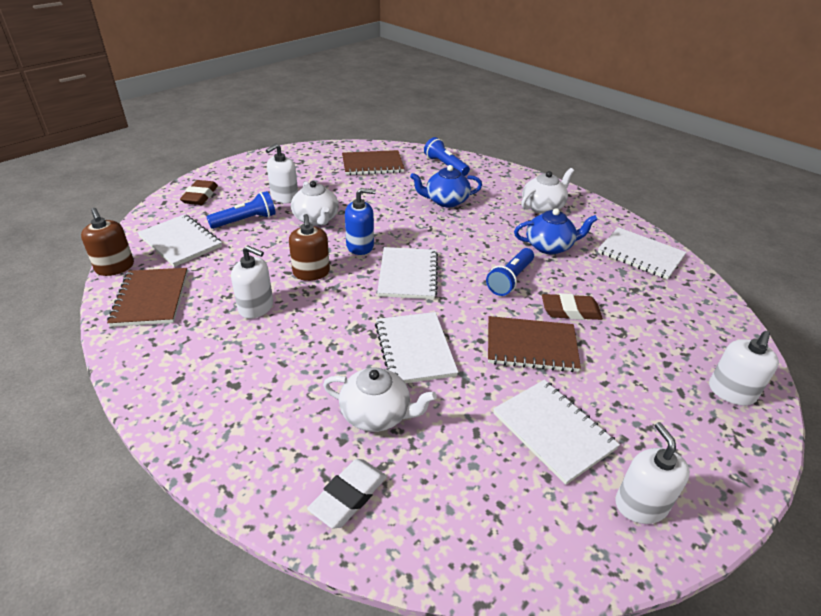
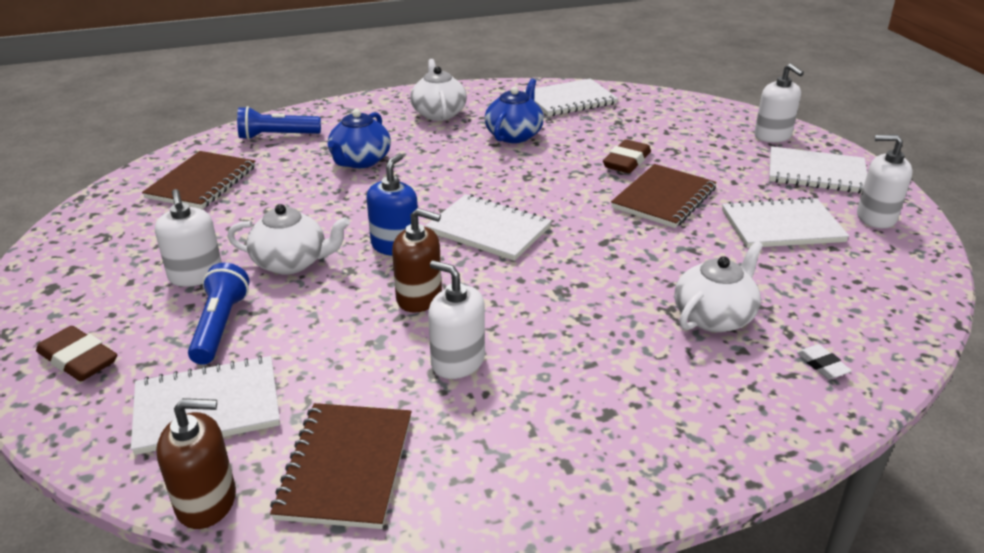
camera: 60 degrees left, 5 degrees down
(151, 298) = (346, 467): brown notebook -> brown notebook turned 75 degrees clockwise
(256, 307) = (457, 361): white soap dispenser -> white soap dispenser turned 105 degrees counterclockwise
(348, 496) = (822, 365): white eraser -> white eraser, size x0.57
(414, 349) = (626, 264): white notebook -> white notebook (816, 173)
(510, 279) = (551, 174): blue flashlight -> none

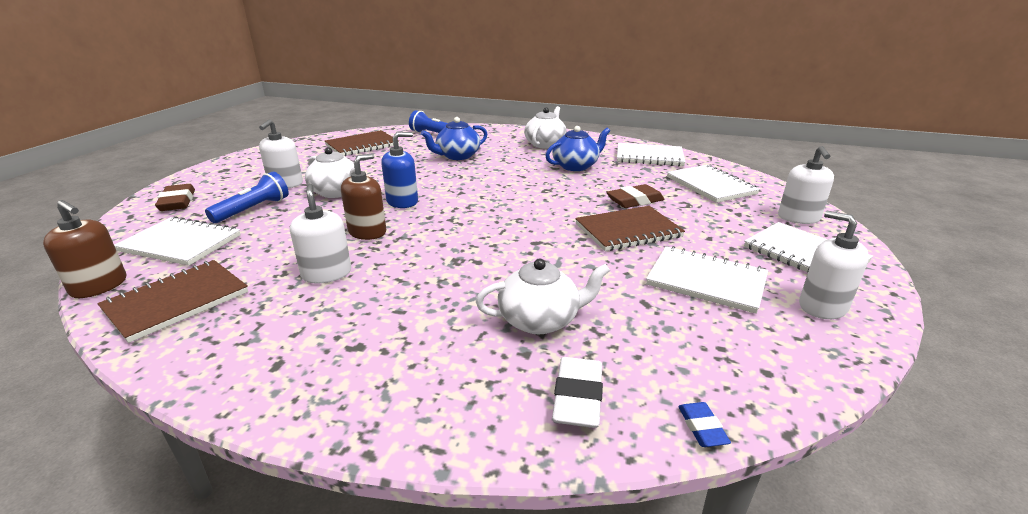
camera: 35 degrees right, 5 degrees down
(419, 297) = (367, 232): brown soap dispenser -> brown soap dispenser turned 105 degrees counterclockwise
(488, 230) = (470, 211): white notebook -> white notebook (710, 185)
(822, 365) = (578, 397): white eraser -> white eraser, size x1.76
(914, 346) = (702, 428): none -> blue eraser

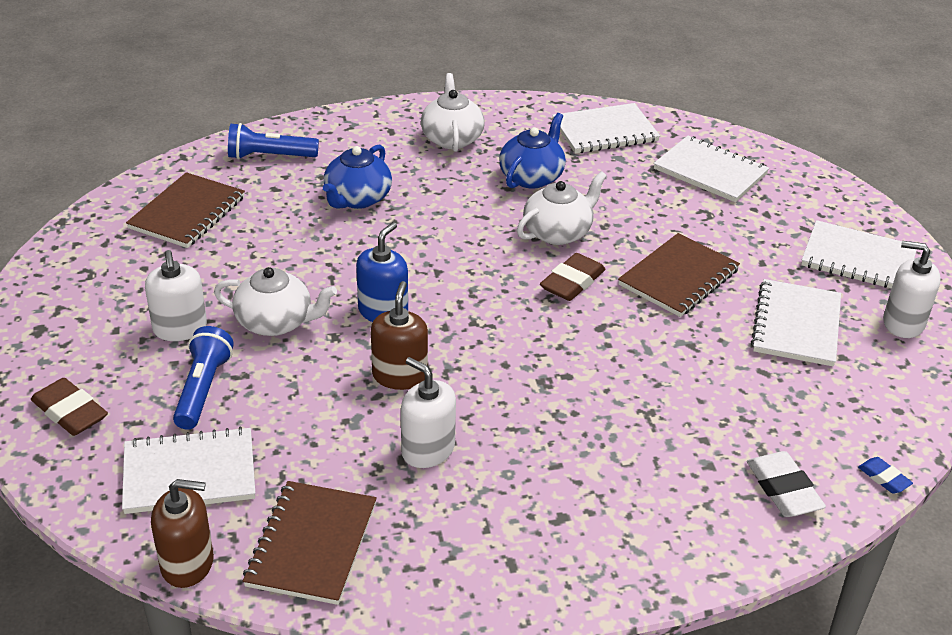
camera: 30 degrees left, 10 degrees up
(540, 320) = (692, 426): white teapot -> white teapot (558, 232)
(634, 201) = (649, 225): brown eraser -> brown eraser (572, 282)
(706, 281) = (796, 325): white notebook -> white notebook turned 75 degrees counterclockwise
(798, 218) = (826, 203): white soap dispenser -> none

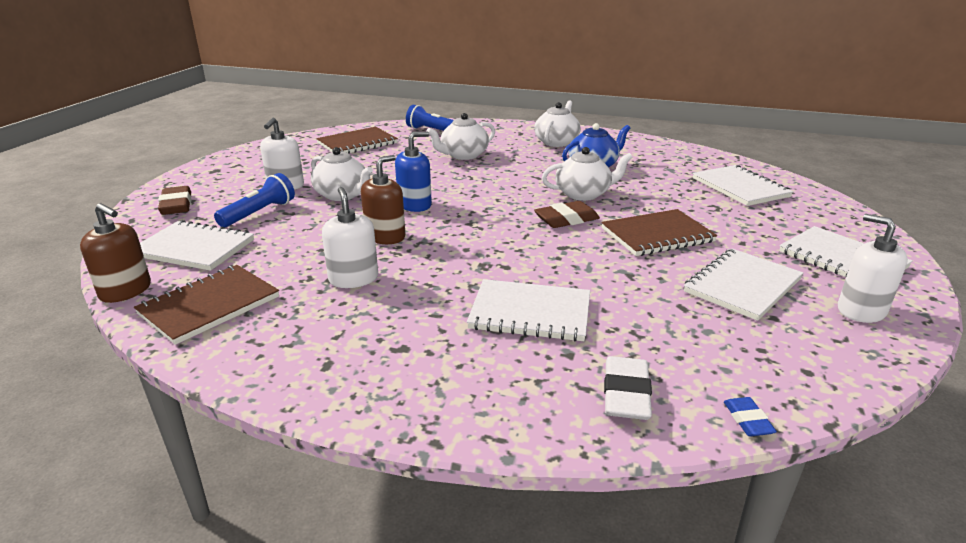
camera: 30 degrees right, 10 degrees down
(357, 199) = (463, 155): blue teapot -> white teapot
(605, 131) = (671, 156): white notebook -> white notebook (530, 313)

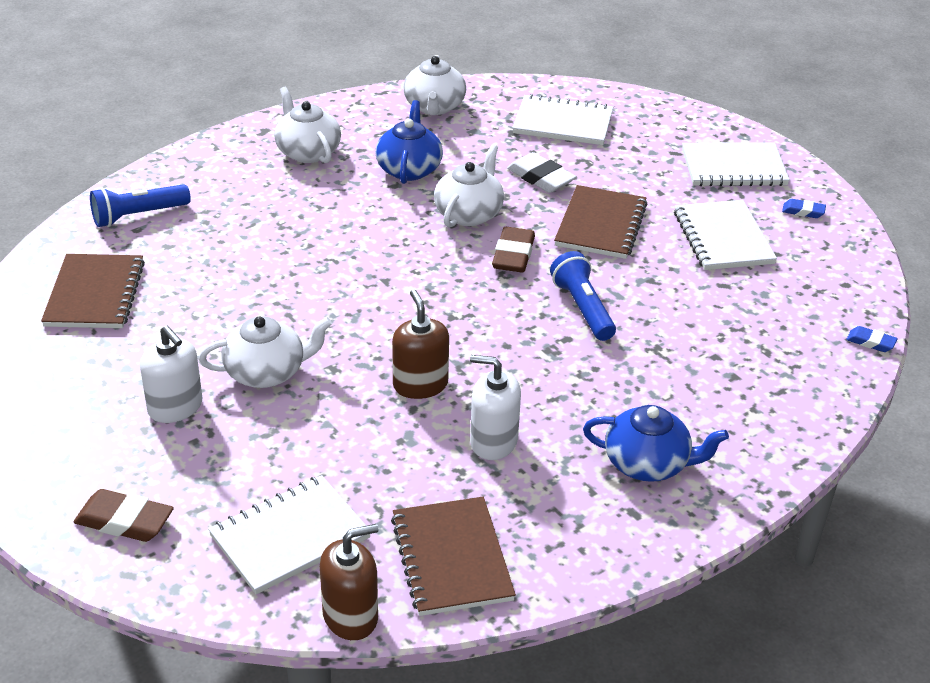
camera: 55 degrees left, 10 degrees up
(259, 213) = (243, 456): blue flashlight -> blue flashlight (583, 308)
(397, 350) = (648, 464): none -> blue teapot
(415, 205) = (362, 332): blue soap dispenser -> none
(463, 155) = (258, 233): white teapot -> white teapot (434, 107)
(530, 313) = (659, 365): white notebook -> none
(626, 394) = (803, 376): white eraser -> white eraser (540, 178)
(861, 310) = (803, 211): white soap dispenser -> blue eraser

